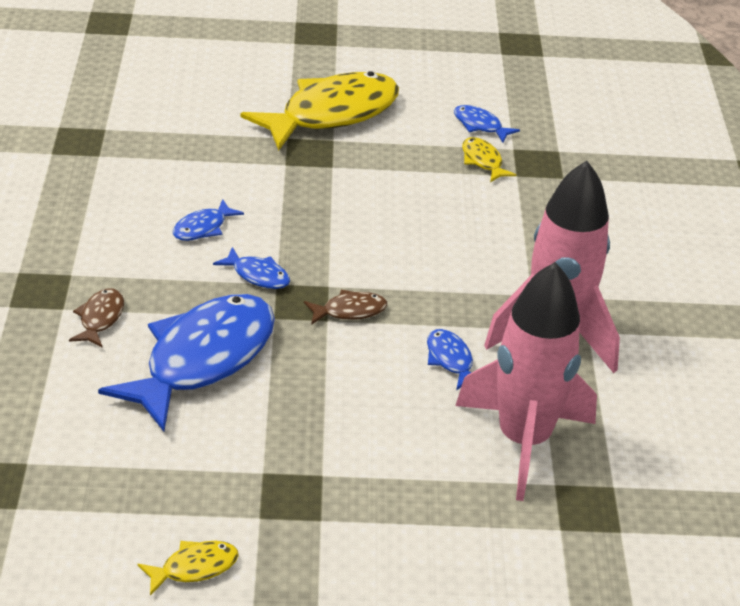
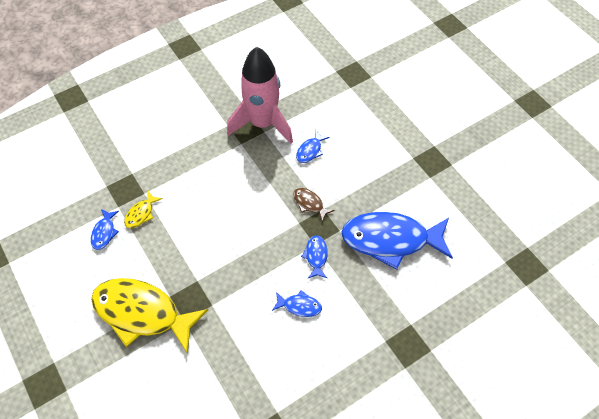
camera: 120 degrees left, 20 degrees up
(100, 318) = (403, 301): brown fish -> none
(194, 568) = (493, 169): yellow fish -> none
(523, 441) = (336, 106): pink rocket -> none

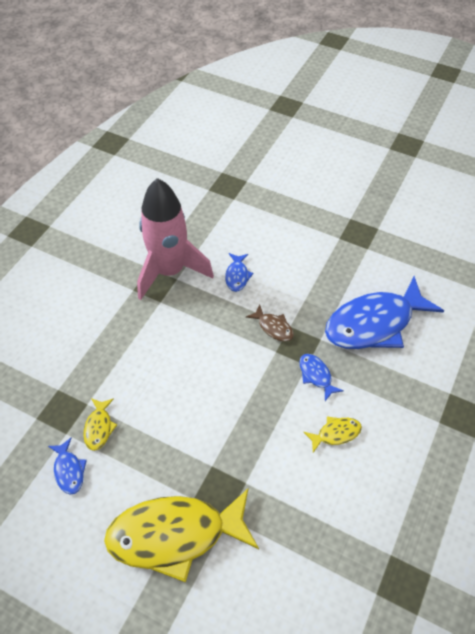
camera: 30 degrees left, 5 degrees down
(299, 306) = (335, 433): blue fish -> yellow fish
(310, 203) = (273, 327): brown fish -> brown fish turned 150 degrees counterclockwise

